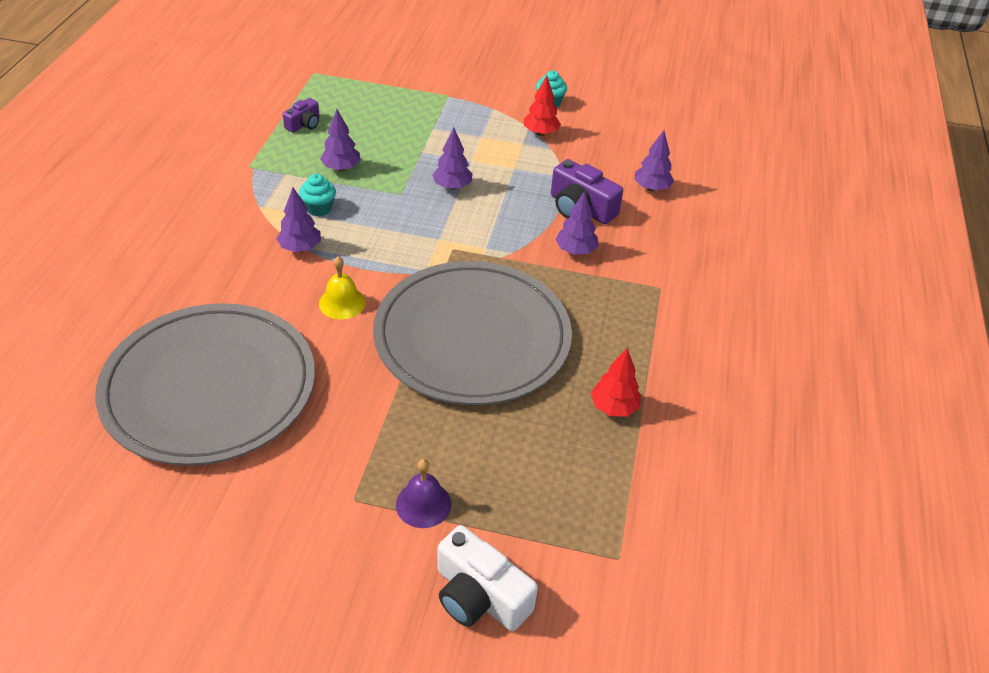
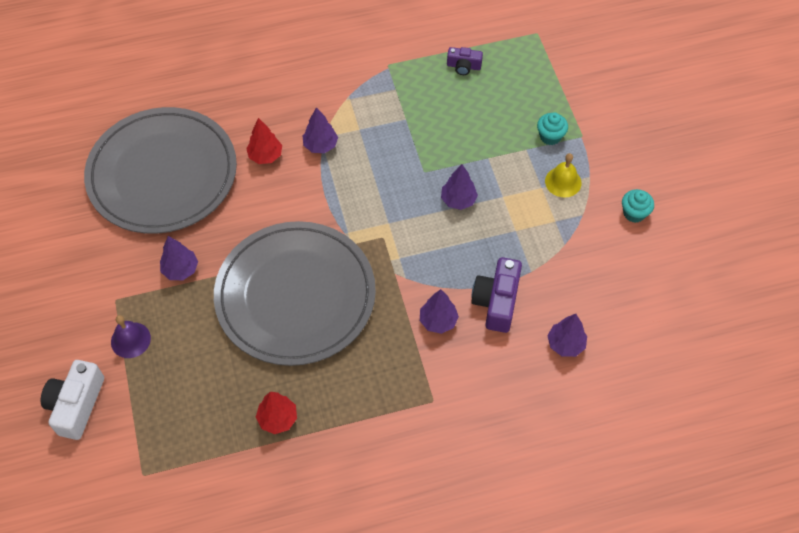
camera: 65 degrees right, 15 degrees up
(319, 208) = (370, 132): turquoise cupcake -> turquoise cupcake (550, 136)
(341, 168) = (427, 119): purple tree -> purple tree (180, 270)
(342, 303) = (281, 200): yellow bell -> yellow bell (563, 182)
(541, 133) = (581, 227): red tree -> red tree (265, 156)

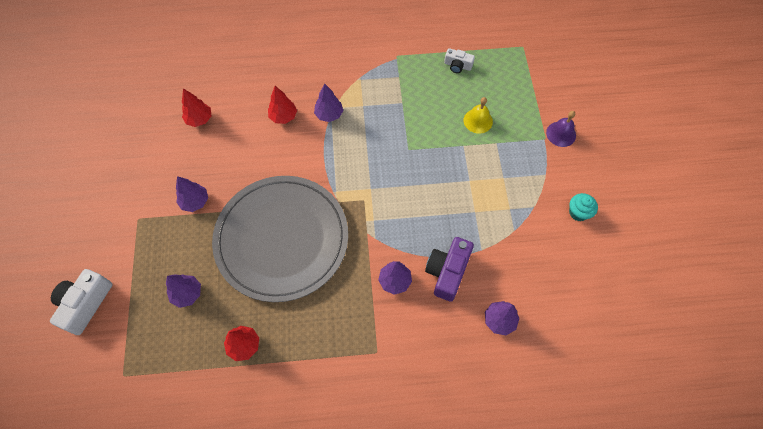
camera: 10 degrees right, 5 degrees up
(130, 340) = (141, 255): purple bell -> purple bell (561, 134)
(162, 174) = (199, 119): grey plate -> red tree
(458, 200) = (432, 178): purple tree -> purple tree (187, 293)
(463, 66) = (457, 65): purple camera -> white camera
(550, 136) = (518, 135): turquoise cupcake -> none
(563, 182) = (522, 175): yellow bell -> yellow bell (478, 121)

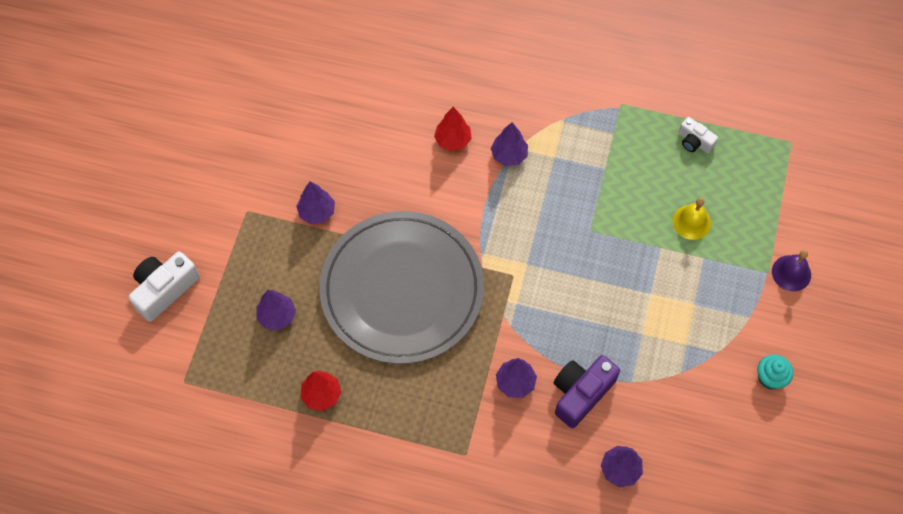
camera: 20 degrees right, 0 degrees up
(199, 119) = (352, 112): red tree -> none

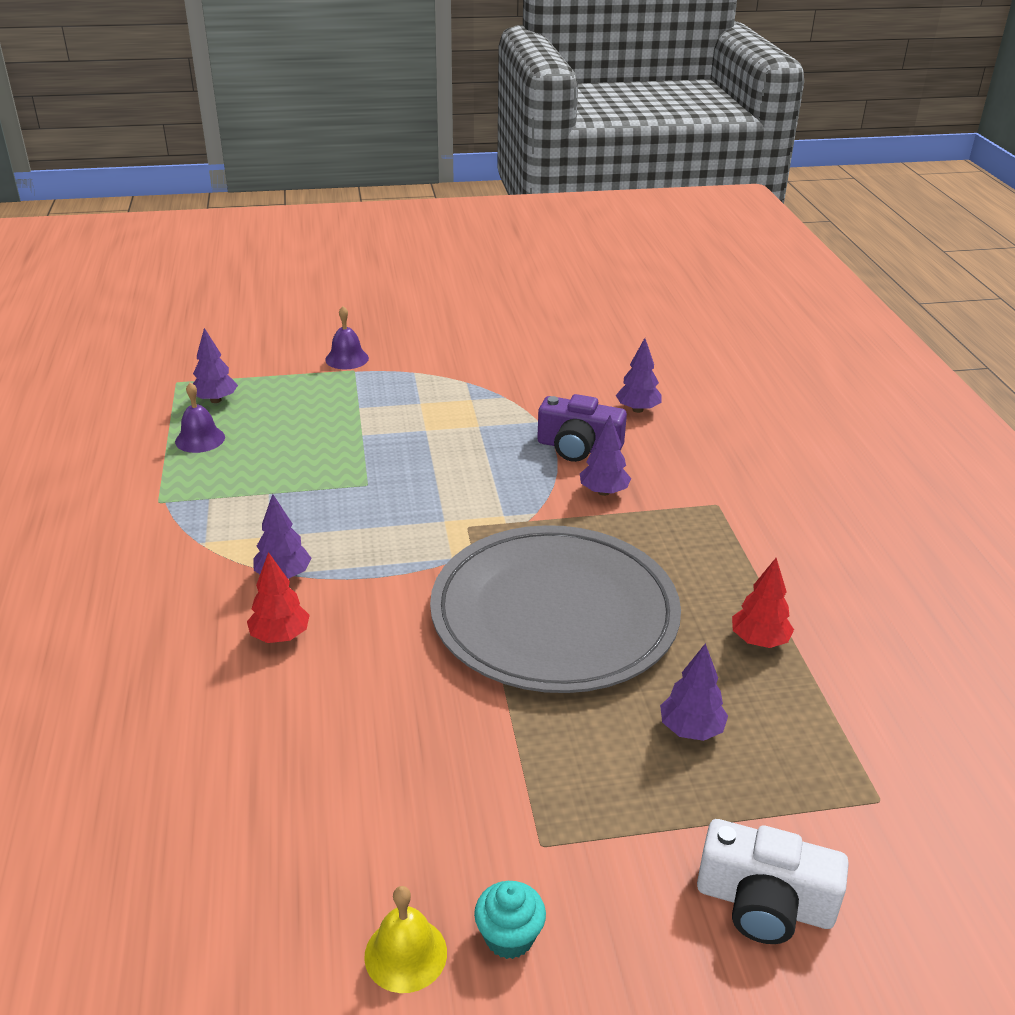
camera: 115 degrees left, 30 degrees down
(317, 212) = (488, 748): purple tree -> purple tree (216, 400)
(691, 222) = (316, 422): yellow bell -> yellow bell (405, 954)
(694, 141) = (200, 439): white camera -> purple bell
(770, 377) = (472, 352): turquoise cupcake -> turquoise cupcake (509, 937)

